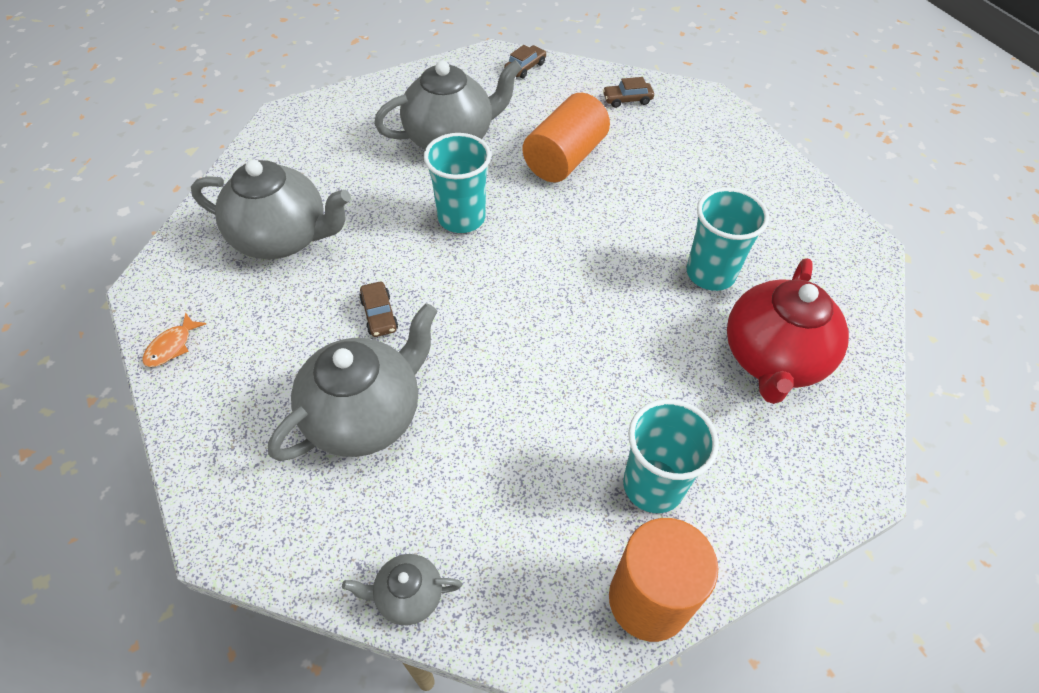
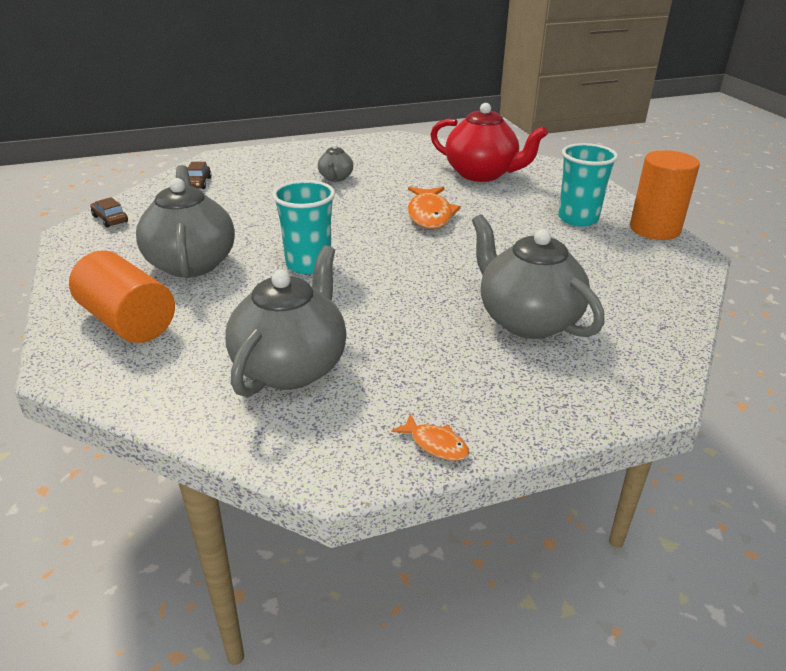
camera: 80 degrees left, 20 degrees down
(379, 315) = (416, 310): brown car -> none
(408, 596) = (679, 307): grey teapot -> grey teapot (335, 178)
(564, 158) = (256, 214): orange cylinder -> orange cylinder (128, 321)
(611, 307) = (430, 215): none -> orange fish
(710, 273) = (406, 180): turquoise cup -> none

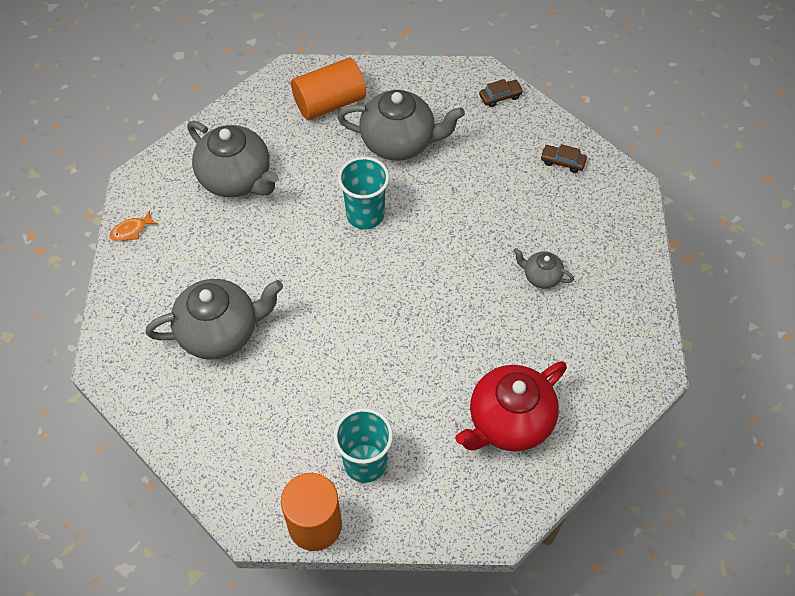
camera: 110 degrees right, 25 degrees up
(430, 215) = (423, 332): orange fish -> none

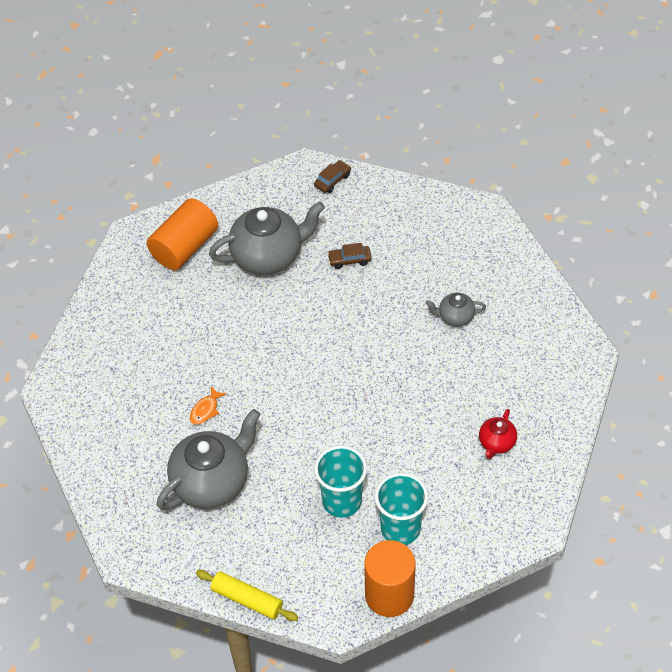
camera: 25 degrees left, 5 degrees down
(131, 230) = (75, 433): orange fish -> orange fish (205, 410)
(182, 461) = (247, 599): none -> yellow rolling pin
(236, 179) = (142, 348): grey teapot -> none
(365, 215) = (277, 330): turquoise cup -> turquoise cup (342, 501)
(509, 422) = (496, 443): red teapot -> red teapot, size x0.49
(562, 162) = (418, 214): brown car -> brown car (349, 260)

